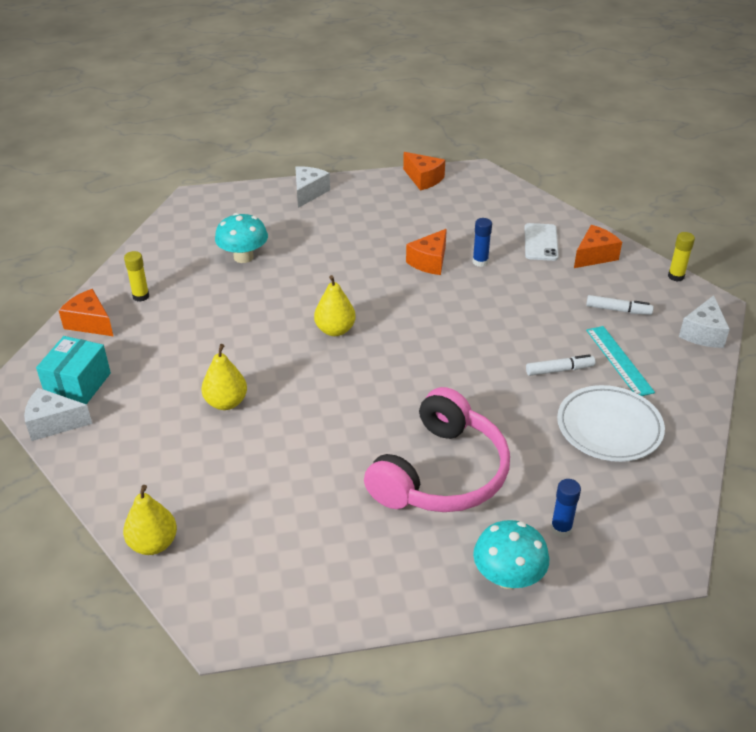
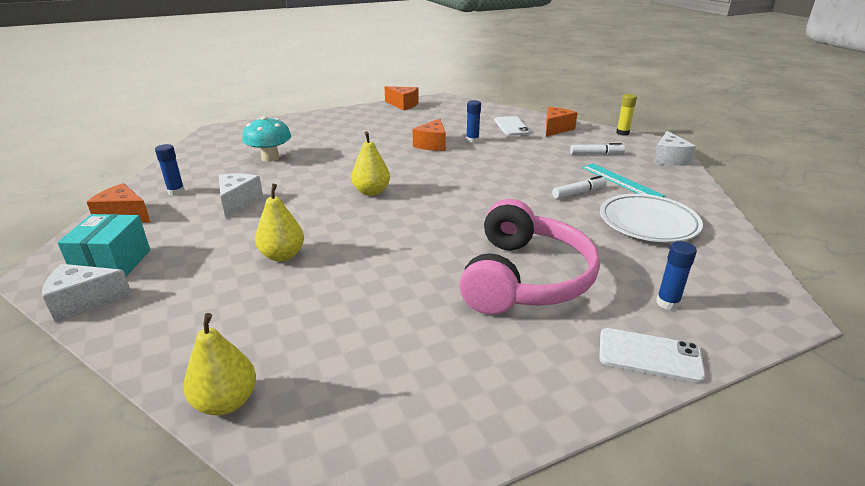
camera: 15 degrees left, 10 degrees down
(141, 296) = (176, 192): yellow glue stick -> blue glue stick
(308, 193) = (315, 119): white cheese -> white cheese (238, 202)
(508, 577) = (649, 355): turquoise mushroom -> white phone

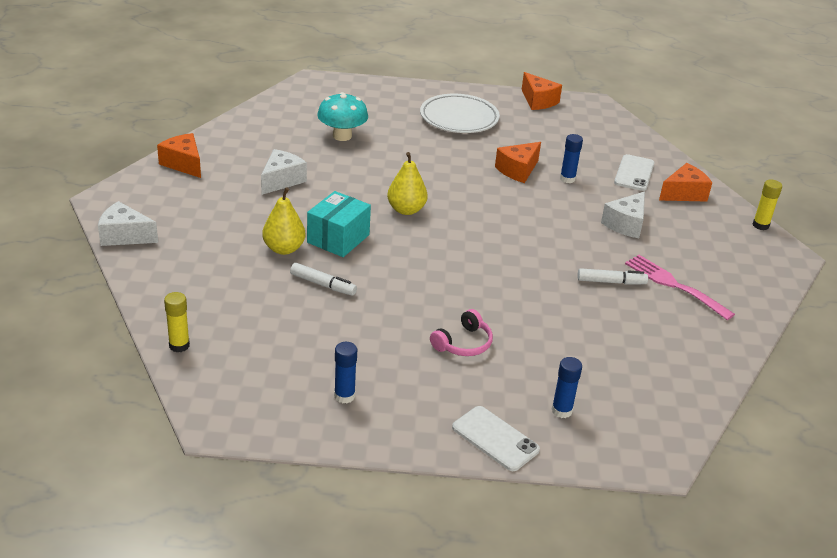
camera: 25 degrees right, 5 degrees up
(113, 264) = (156, 210): turquoise box -> turquoise box (338, 239)
(176, 192) = (237, 151): blue glue stick -> blue glue stick (344, 396)
(226, 402) = (179, 345): yellow pear -> yellow glue stick
(525, 278) = (463, 343): pink headphones -> pink headphones, size x0.44
(596, 154) = (690, 243): white marker -> white marker (323, 284)
(620, 181) = (674, 285): turquoise ruler -> pink fork
(648, 223) = (642, 338): white plate -> white plate (459, 118)
(669, 159) = (769, 278): white cheese -> white cheese (626, 224)

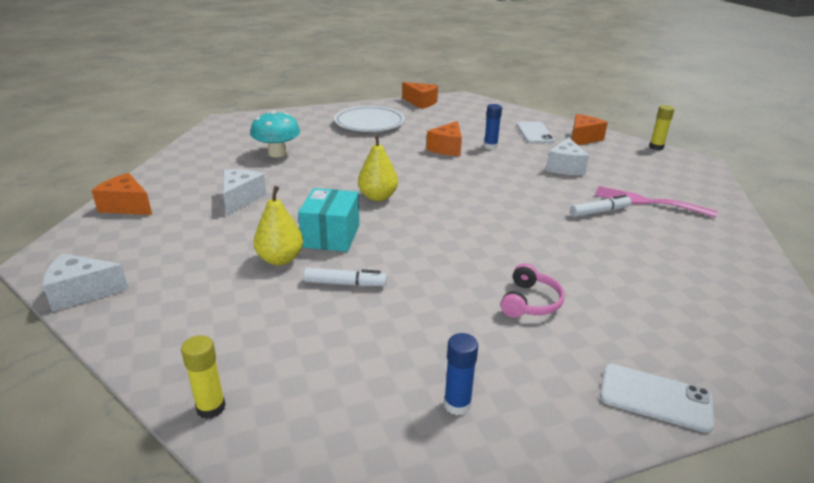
camera: 20 degrees left, 5 degrees down
(561, 411) = (682, 341): blue glue stick -> none

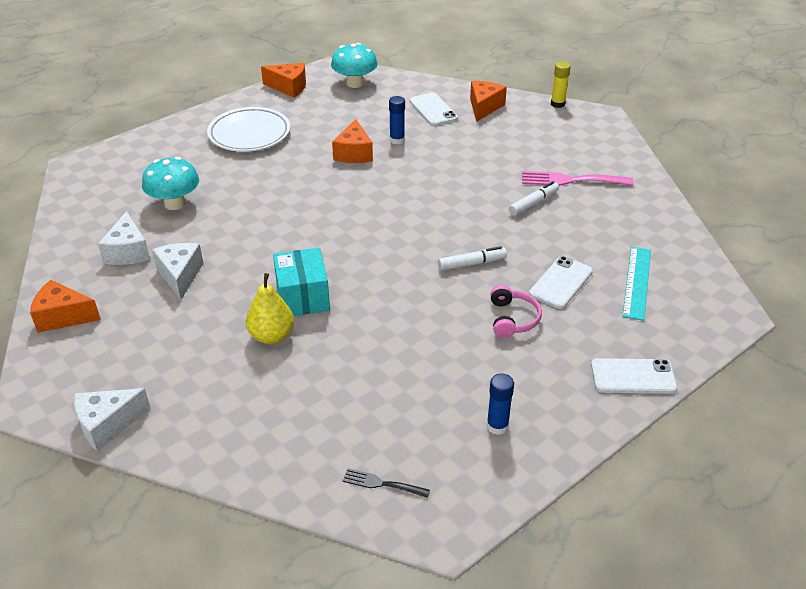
camera: 20 degrees left, 10 degrees up
(211, 408) = (312, 488): yellow glue stick -> none
(287, 427) = (381, 484): none -> black fork
(345, 284) = (348, 345): white marker -> white marker (472, 264)
(378, 197) = (319, 237): yellow pear -> none
(476, 108) = (355, 83): none -> turquoise mushroom
(565, 167) = (482, 153): white cheese -> white cheese (128, 252)
(600, 282) = (561, 283): none -> white phone
(692, 301) = (637, 282): none -> turquoise ruler

